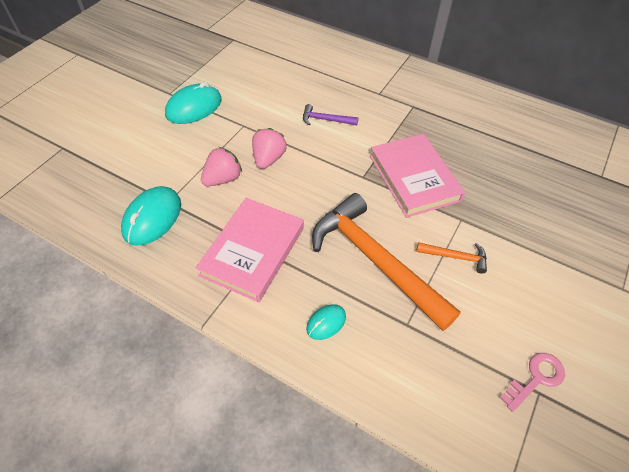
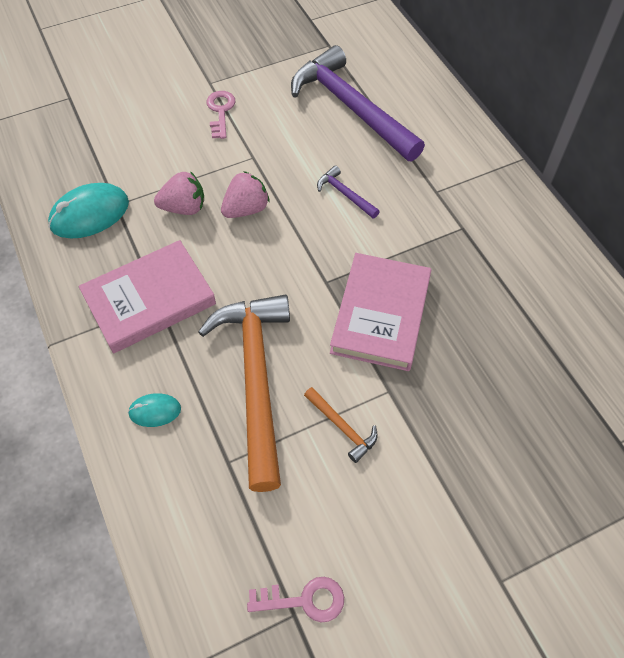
camera: 35 degrees right, 5 degrees up
(194, 107) = (220, 111): turquoise mouse -> pink key
(281, 68) = (351, 107): none -> purple hammer

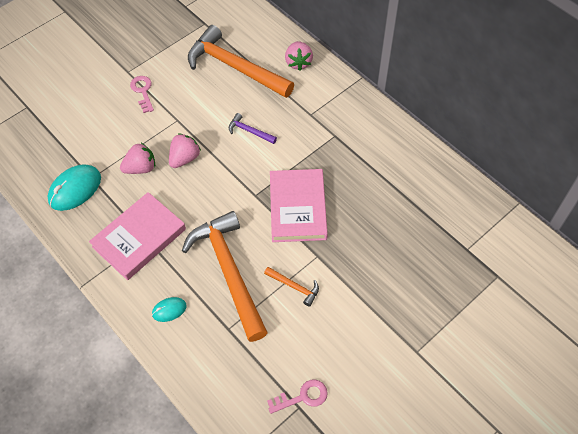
camera: 15 degrees left, 0 degrees up
(351, 107) = (234, 67): purple hammer -> orange hammer
(439, 120) = (298, 62): none -> pink strawberry

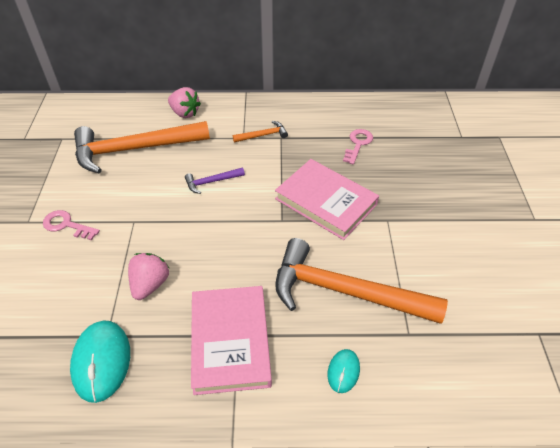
camera: 50 degrees left, 10 degrees down
(185, 158) = (182, 243): pink strawberry -> none
(295, 287) = (406, 255): orange hammer -> orange hammer (263, 135)
(302, 397) = (529, 323): pink key -> pink key (358, 144)

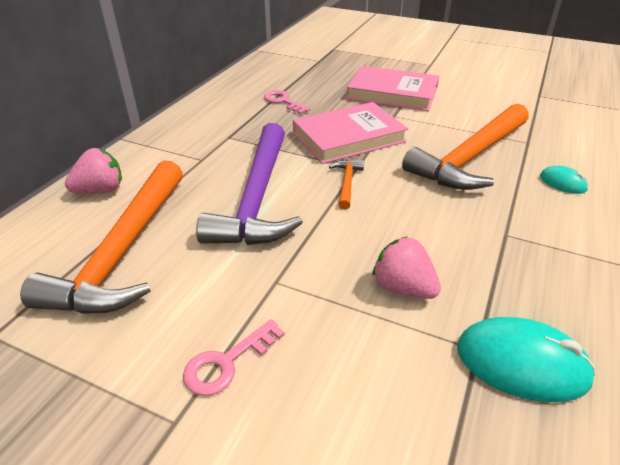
camera: 65 degrees left, 10 degrees down
(211, 182) = (257, 199): purple hammer -> purple hammer, size x2.39
(230, 341) = (513, 241): pink book -> pink book (392, 93)
(263, 135) = (212, 146): orange hammer -> orange hammer (347, 183)

